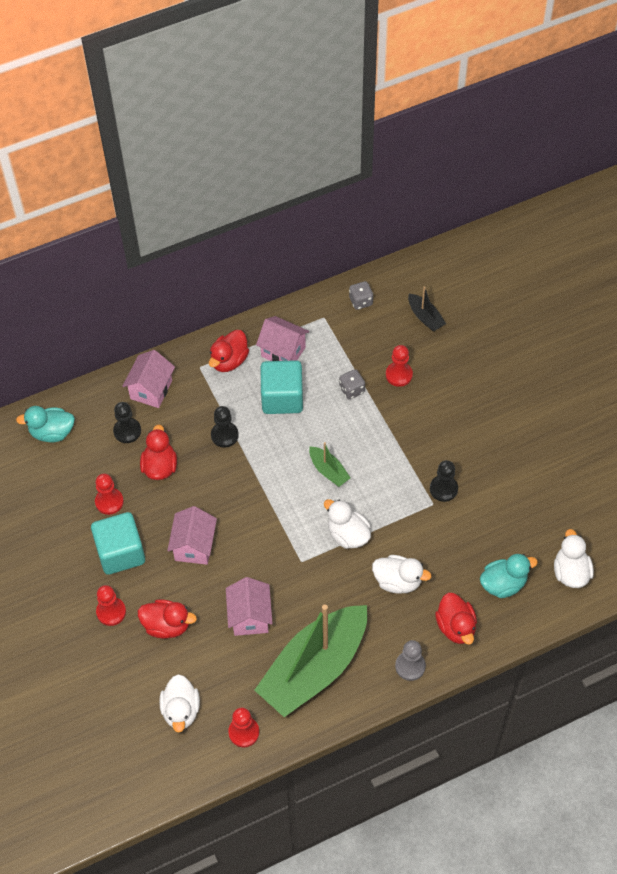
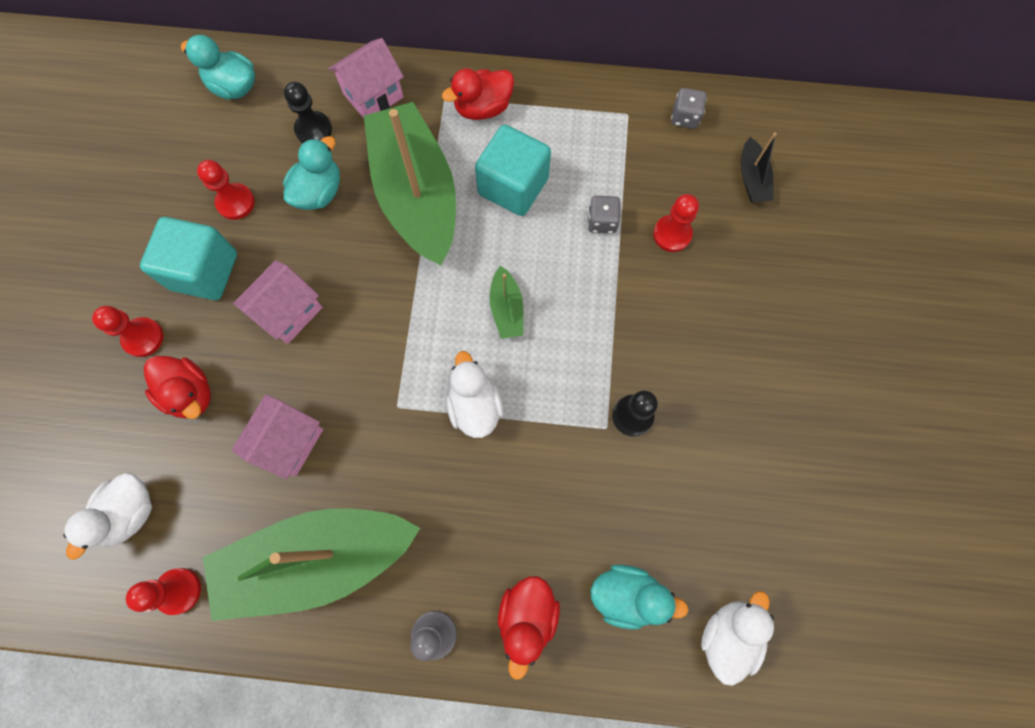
camera: 30 degrees right, 15 degrees up
(160, 466) = (319, 192): red duck -> turquoise duck
(224, 435) = (416, 195): black pawn -> green boat
(283, 352) = (552, 130): pink house -> none
(398, 581) = (495, 506): white duck -> none

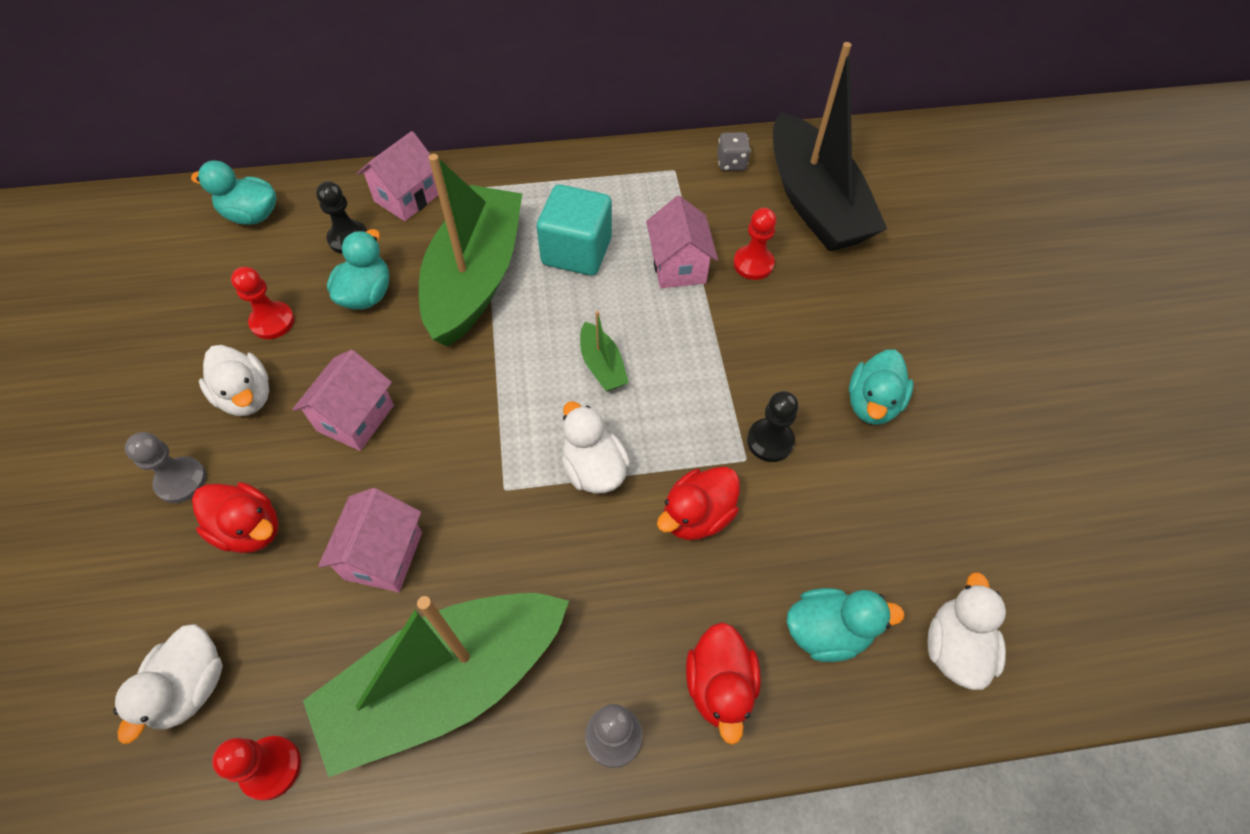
camera: 15 degrees left, 15 degrees down
(143, 338) = (181, 481): red pawn -> grey pawn
(204, 271) = (247, 396): turquoise cube -> white duck
(416, 195) = (475, 278): green boat -> green boat turned 45 degrees clockwise
(483, 108) = (526, 189): red duck -> red duck (697, 516)
(602, 222) = (678, 266): grey dice -> pink house
(735, 401) = (872, 403): none -> turquoise duck
(752, 179) = (814, 202): black boat -> black boat, size x2.43

